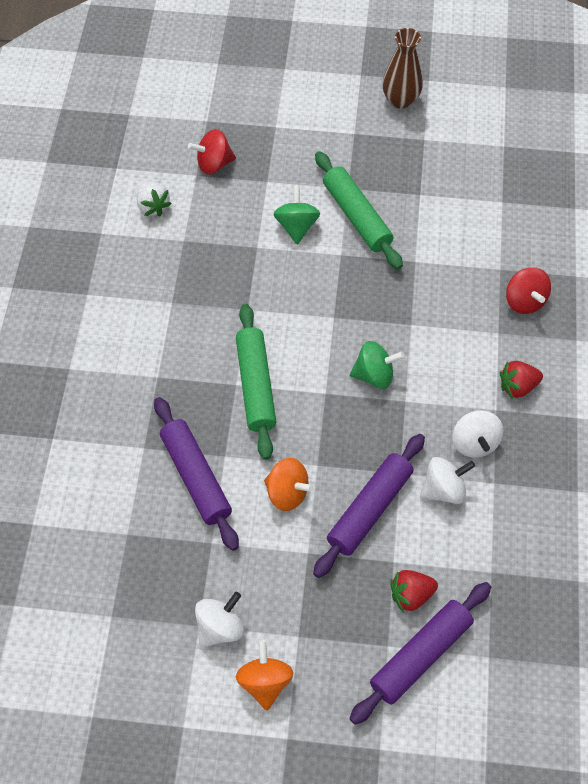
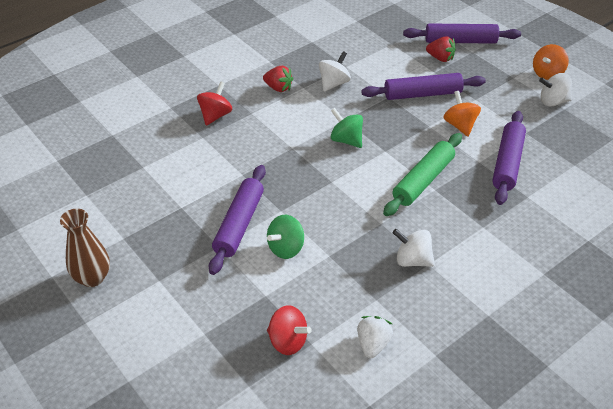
camera: 135 degrees left, 15 degrees down
(356, 216) = (239, 224): green rolling pin -> purple rolling pin
(443, 489) = (374, 78): white spinning top -> white spinning top (412, 260)

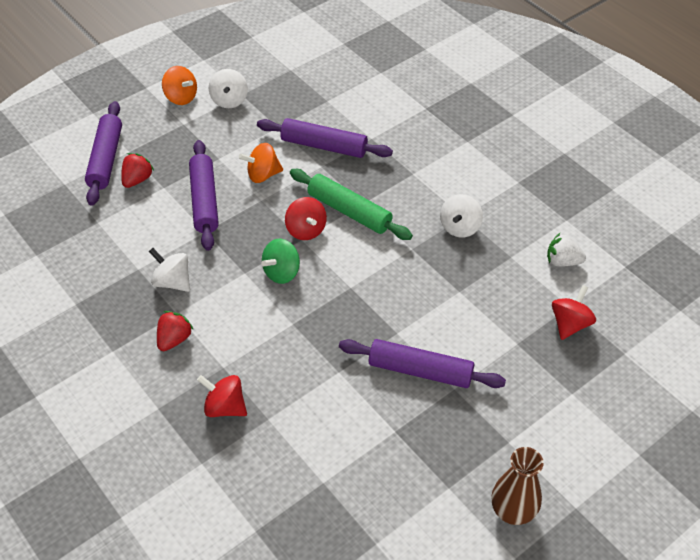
camera: 90 degrees left, 5 degrees up
(286, 248) = (452, 327): green spinning top -> none
(396, 153) = (306, 230): none -> red spinning top

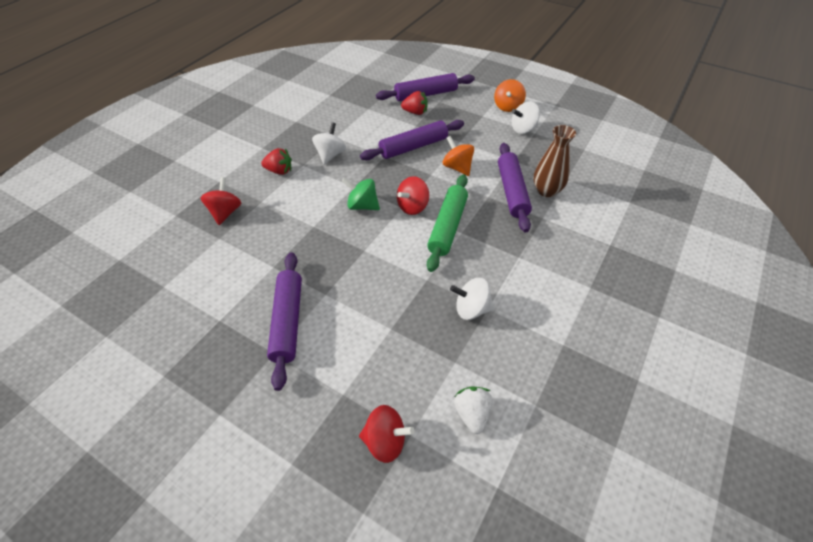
camera: 70 degrees right, 0 degrees up
(512, 511) = (139, 437): brown vase -> brown vase (546, 191)

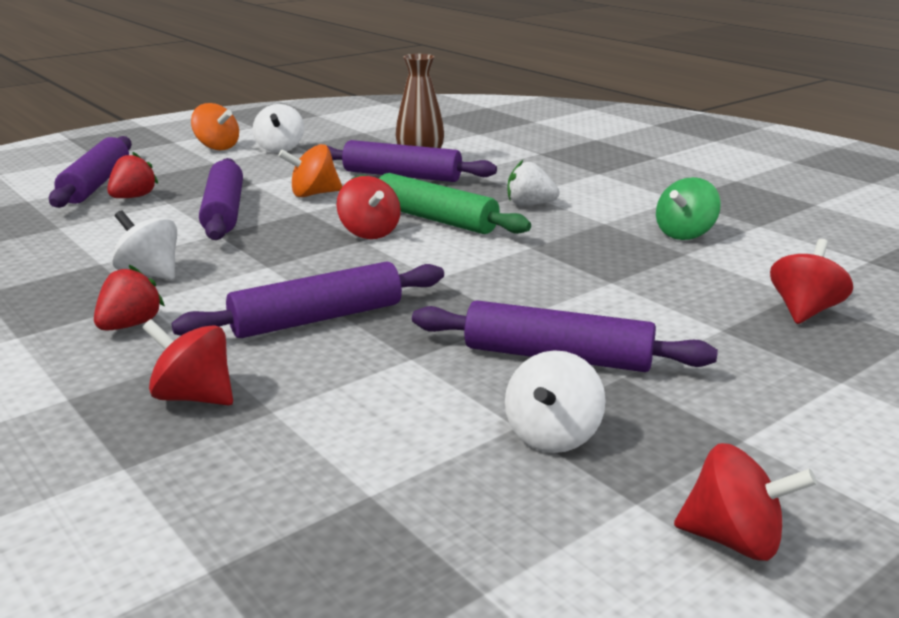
camera: 70 degrees left, 25 degrees down
(137, 416) = (734, 540): none -> red spinning top
(302, 223) = (317, 319): none -> purple rolling pin
(362, 206) = (326, 266): green spinning top -> green spinning top (685, 234)
(471, 309) = (601, 231): white spinning top -> white spinning top (552, 436)
(472, 414) = (767, 257): white strawberry -> white strawberry (530, 204)

